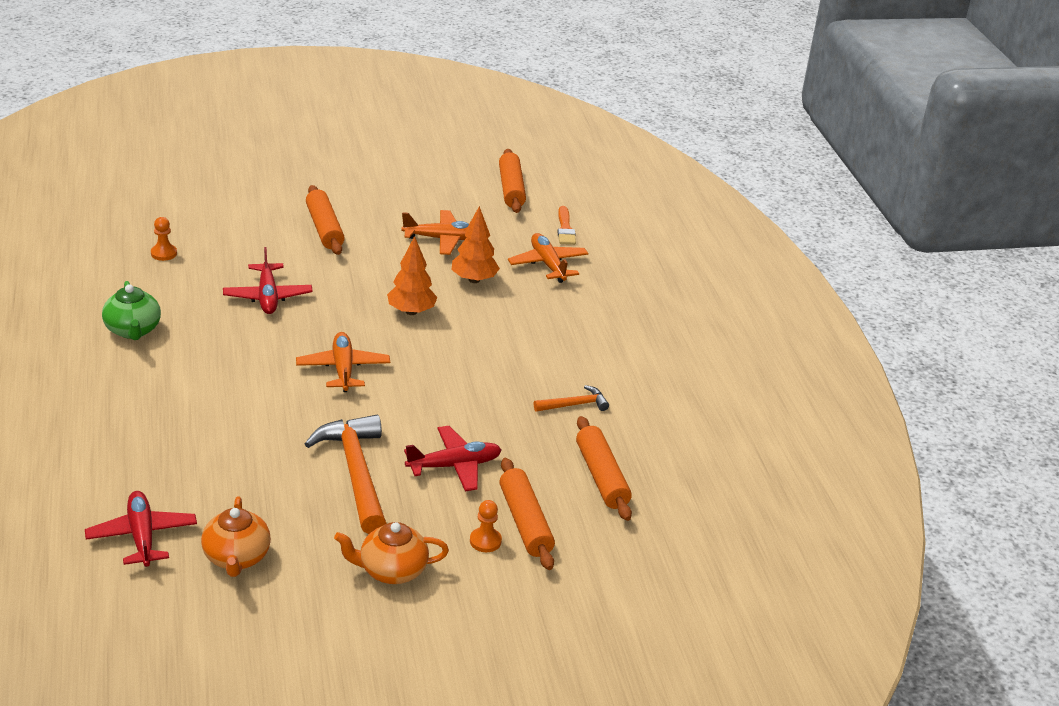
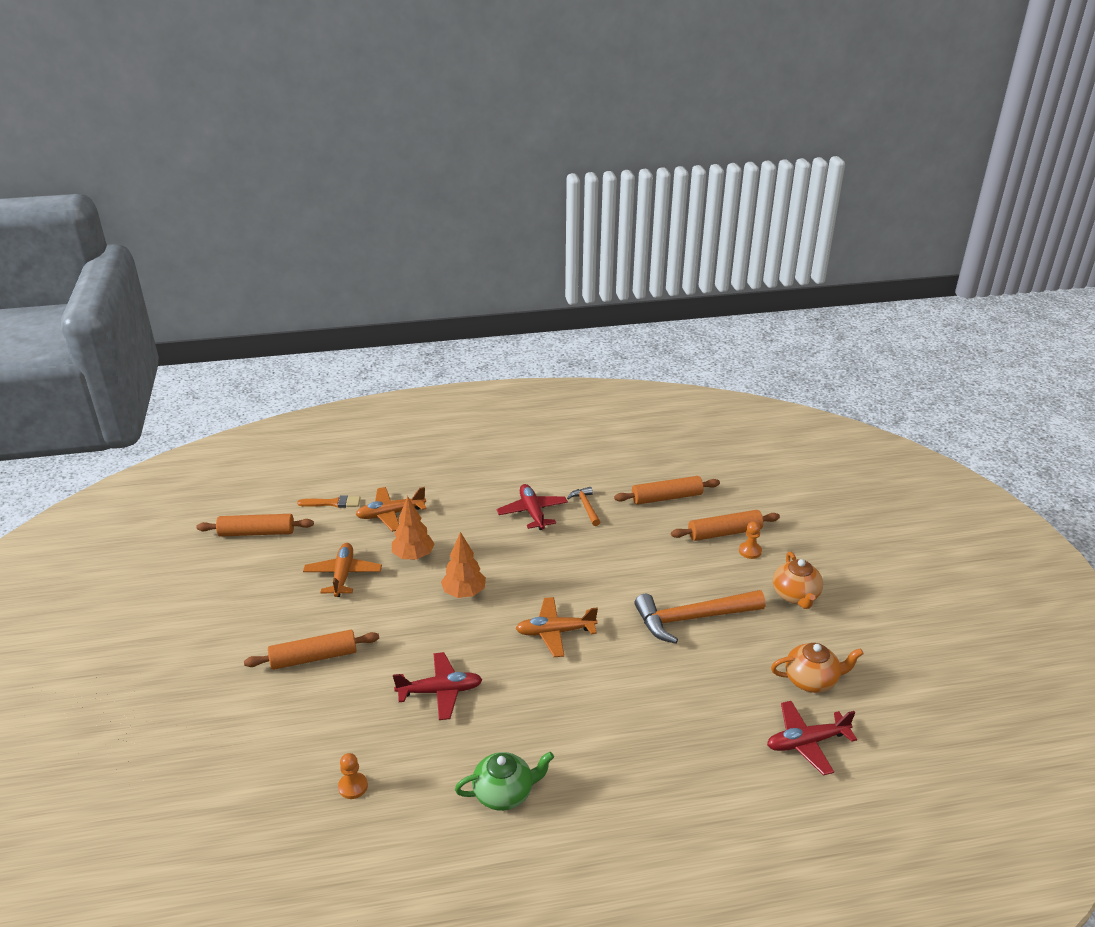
camera: 85 degrees left, 0 degrees up
(454, 466) = (671, 566): red plane -> red plane (532, 512)

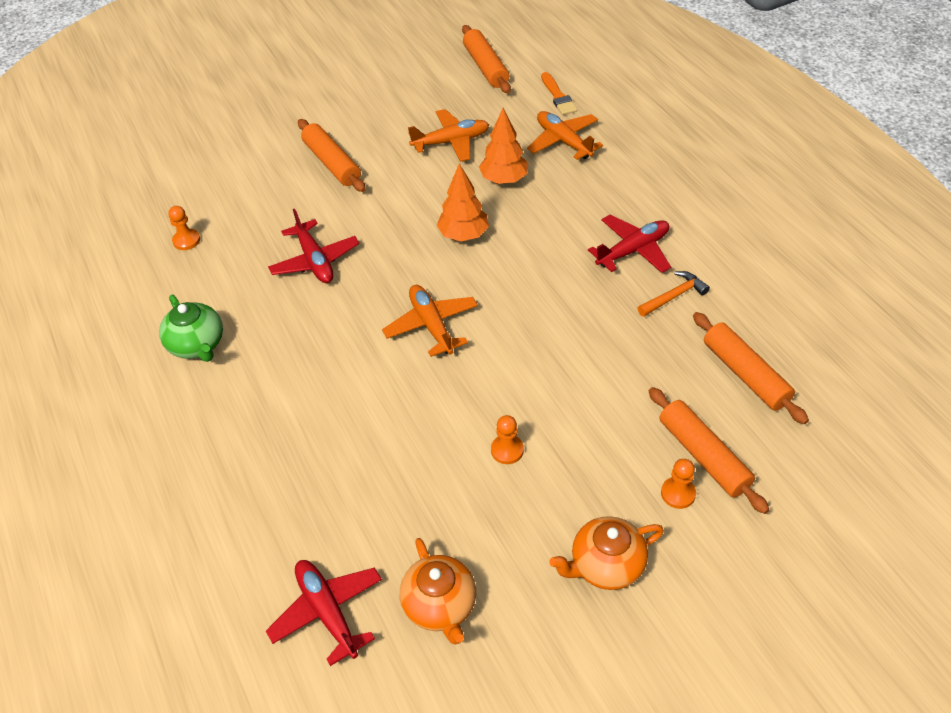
camera: 75 degrees right, 15 degrees up
(692, 618) = (507, 450): orange hammer -> orange pawn

